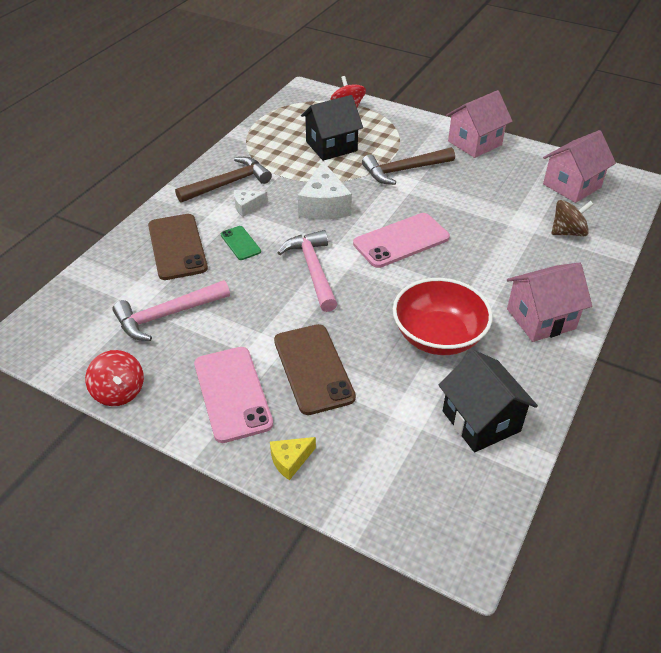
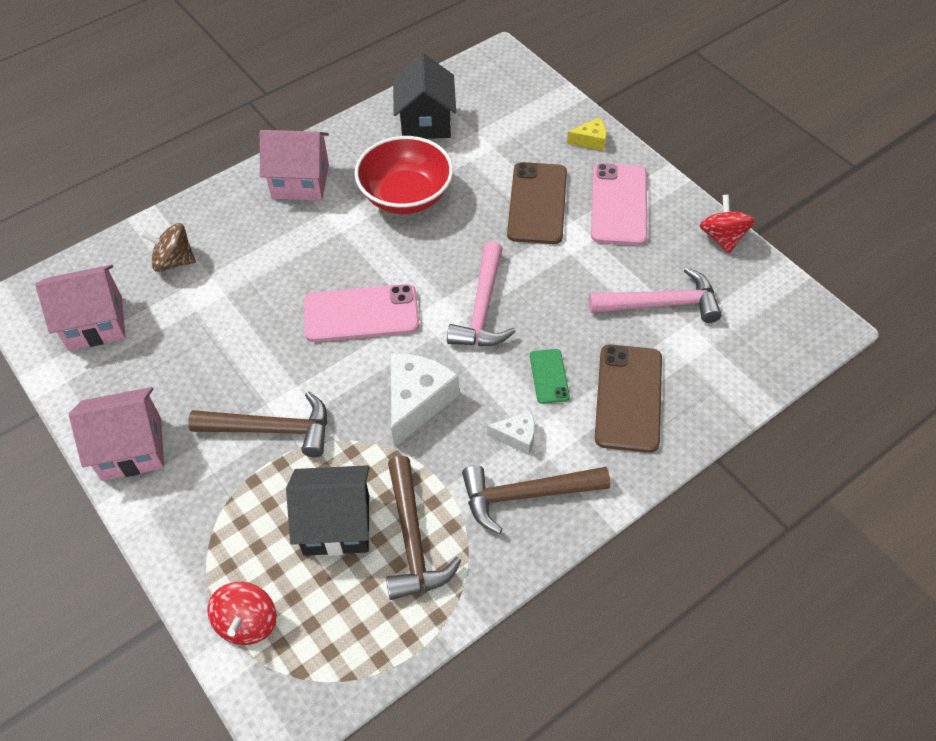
camera: 155 degrees left, 10 degrees up
(284, 151) = (412, 539): none -> brown hammer

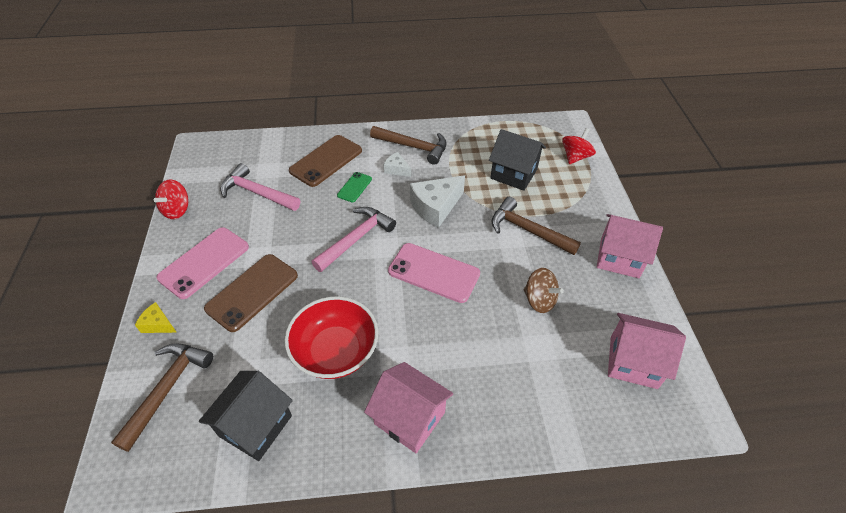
camera: 150 degrees left, 5 degrees down
(174, 261) = (554, 389): brown spinning top -> brown spinning top (539, 300)
(412, 539) = (479, 154): brown hammer -> brown hammer (167, 389)

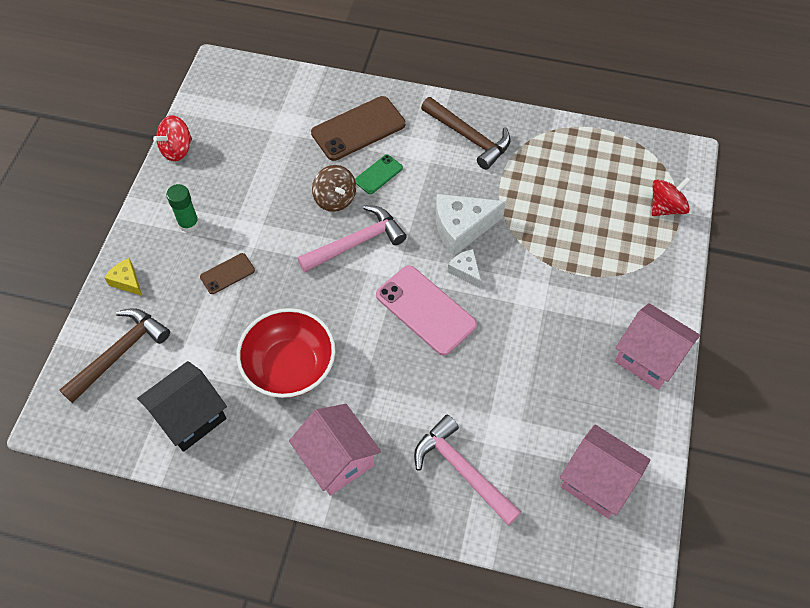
camera: 20 degrees right, 10 degrees up
(204, 262) = (189, 223): pink phone -> green glue stick
(252, 292) = (227, 274): brown phone -> brown phone, size x0.52
(257, 193) = (268, 151): pink hammer -> pink hammer (462, 470)
(396, 169) = (436, 164): white cheese -> white cheese (465, 271)
(513, 174) = (575, 209): black house -> none
(528, 230) = (556, 290): brown hammer -> none
(539, 300) = (528, 379): brown spinning top -> brown spinning top (335, 199)

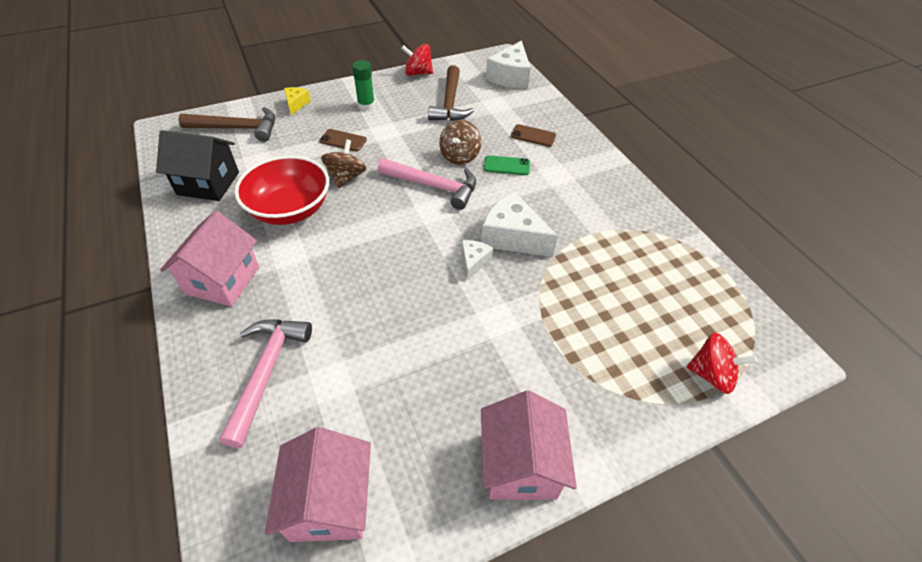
camera: 50 degrees right, 10 degrees down
(258, 83) = (510, 77): none -> white cheese
(285, 300) = (346, 177): none -> brown spinning top
(358, 129) = (533, 136): brown phone -> brown phone, size x0.52
(425, 310) = (411, 257): pink phone -> none
(469, 137) = (602, 195): brown hammer -> brown hammer (450, 103)

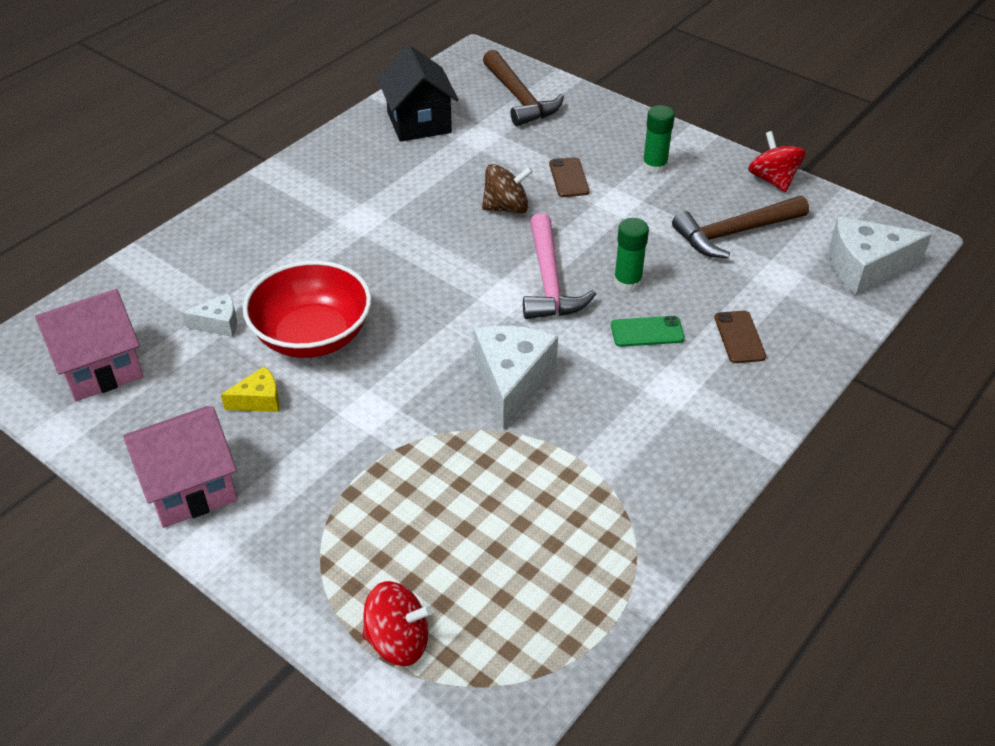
camera: 65 degrees right, 5 degrees down
(223, 280) = (299, 195): pink house -> none
(266, 372) = (210, 272): pink hammer -> none
(290, 209) = (423, 191): red bowl -> red bowl (312, 336)
(296, 104) = (601, 115): yellow cheese -> yellow cheese (259, 400)
(459, 156) = (627, 282): brown spinning top -> green glue stick
(473, 262) = (444, 360): white cheese -> white cheese (219, 323)
(506, 166) = (647, 332): green phone -> green phone turned 75 degrees counterclockwise
(711, 374) = (398, 641): red spinning top -> red spinning top turned 75 degrees counterclockwise

